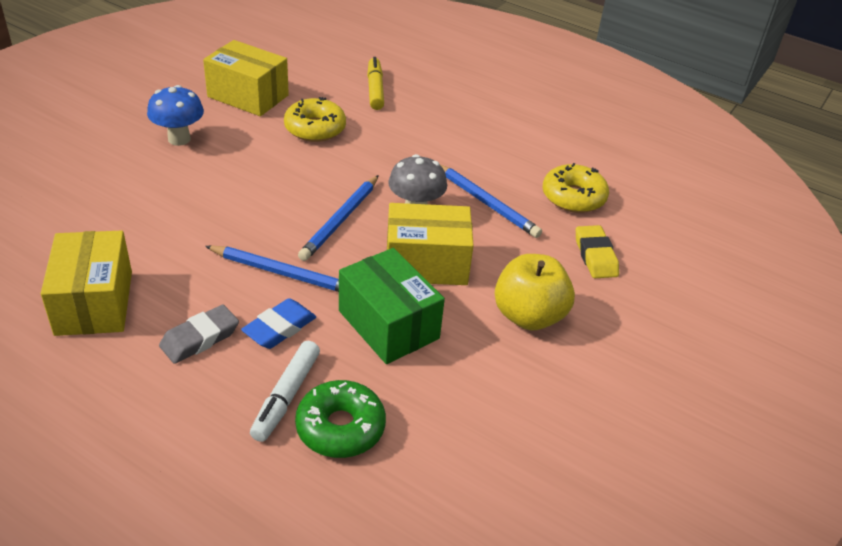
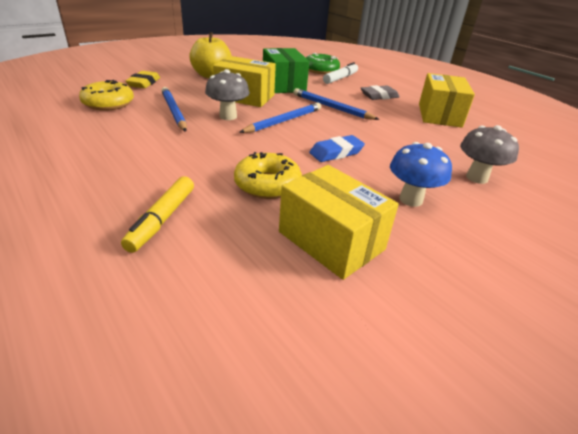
camera: 160 degrees left, 5 degrees down
(96, 178) = (476, 178): none -> grey mushroom
(279, 328) = (338, 92): blue eraser -> blue eraser (336, 153)

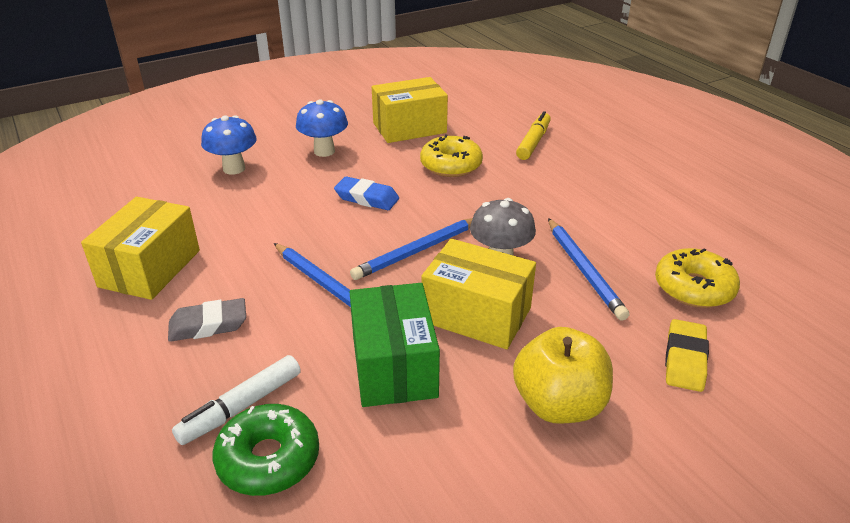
camera: 170 degrees left, 0 degrees up
(331, 241) = (409, 128): yellow box -> yellow box turned 75 degrees counterclockwise
(336, 153) = (367, 198): blue eraser -> blue eraser turned 45 degrees clockwise
(476, 178) = (234, 169): grey mushroom -> blue mushroom

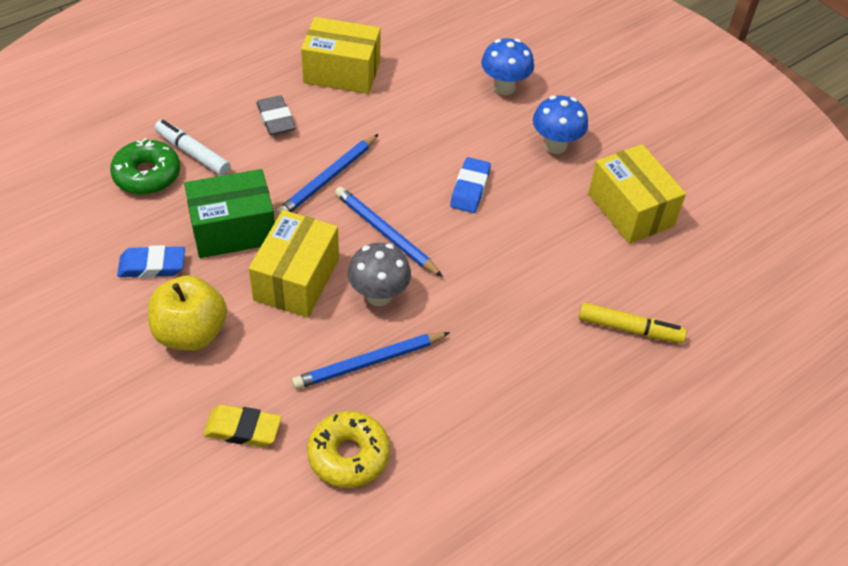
camera: 80 degrees right, 15 degrees up
(447, 447) = (152, 266): none -> blue eraser
(451, 165) = (552, 251): yellow donut -> none

